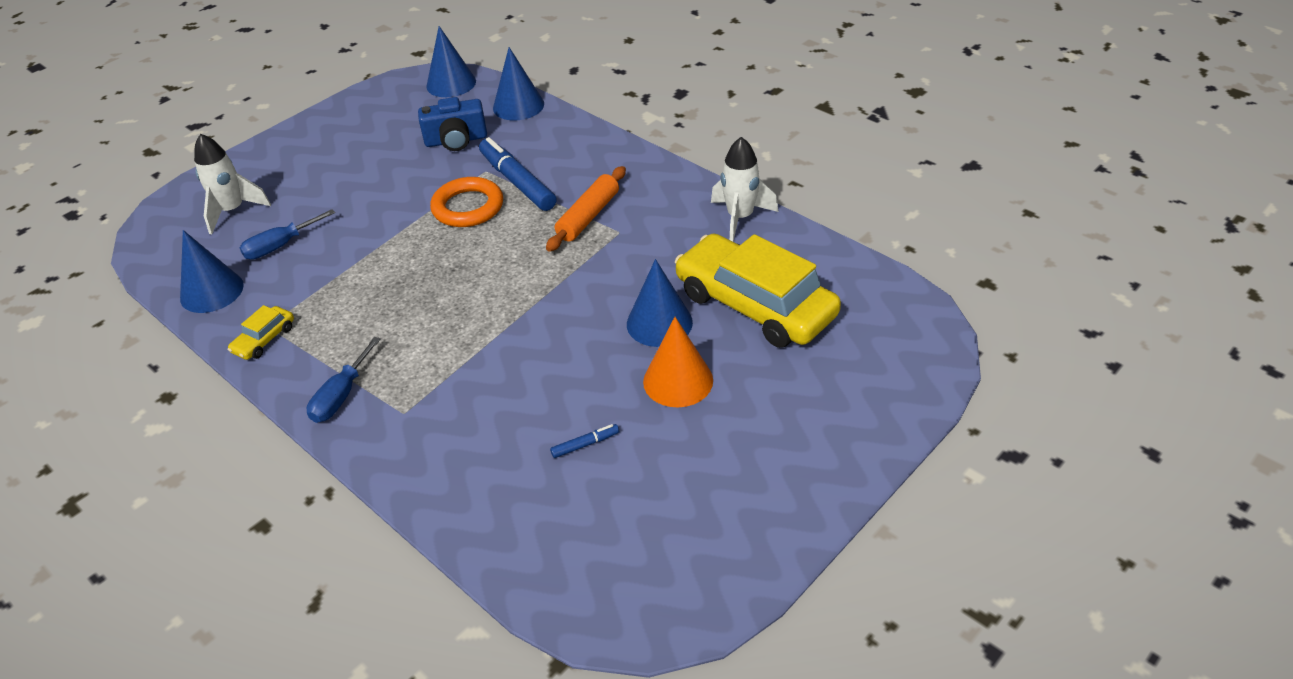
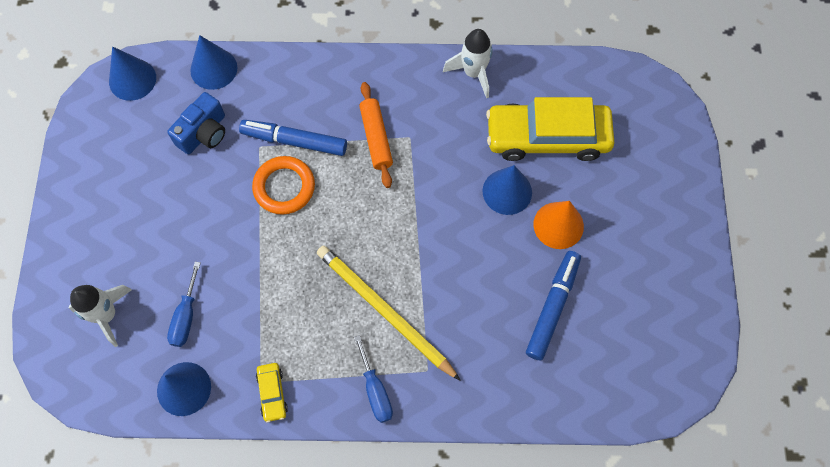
camera: 45 degrees left, 25 degrees up
(429, 342) = (384, 311): none -> yellow pencil
(585, 444) = (552, 307): blue marker -> blue marker, size x2.29

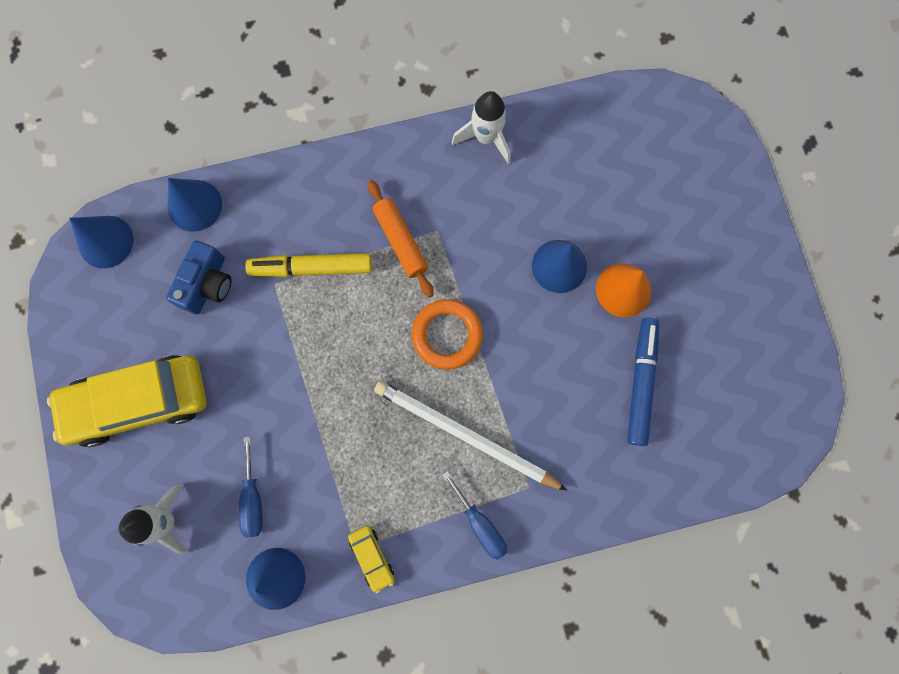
camera: 15 degrees left, 10 degrees up
(284, 187) = (316, 324): orange ring -> orange ring (447, 335)
(294, 141) = (311, 268): blue marker -> yellow marker
(384, 311) = (465, 435): yellow pencil -> white pencil
(547, 137) = (586, 192): yellow car -> yellow car (138, 401)

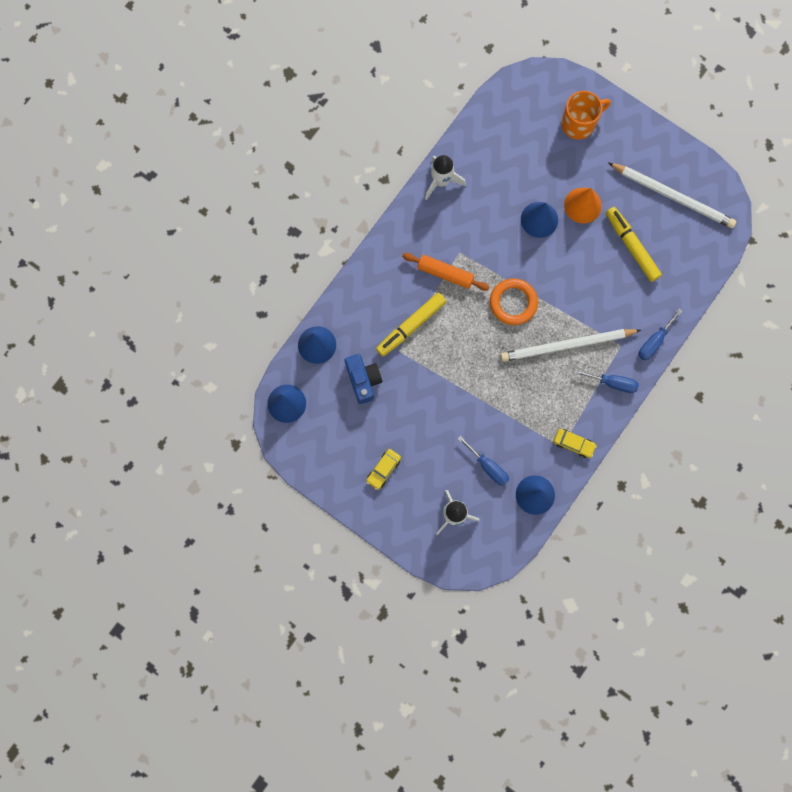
camera: 40 degrees left, 0 degrees up
(138, 401) = (383, 469): yellow car -> yellow car, size x0.41
(572, 517) = (654, 341): none -> blue screwdriver
(641, 382) = (631, 246): blue marker -> yellow marker
(698, 195) = (579, 123): none -> orange mug
(740, 365) = (673, 196): none -> white pencil

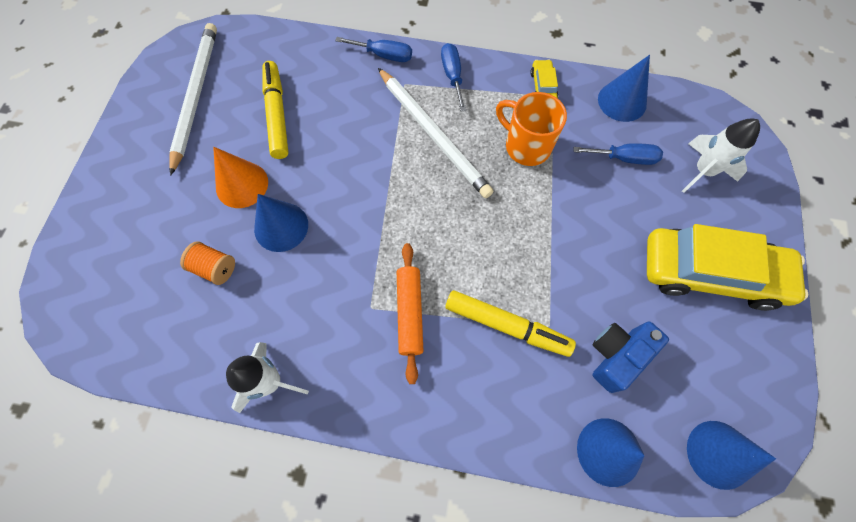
camera: 115 degrees left, 10 degrees down
(383, 469) = (710, 273): yellow car -> yellow car, size x2.41
(488, 466) = (624, 158): blue screwdriver -> blue screwdriver turned 75 degrees clockwise
(513, 303) = (409, 212): orange ring -> none
(528, 171) = (215, 268): none -> orange spool
(579, 123) = (121, 232): orange mug -> orange mug (526, 146)
(631, 246) = (277, 114): yellow marker -> yellow marker turned 135 degrees clockwise

